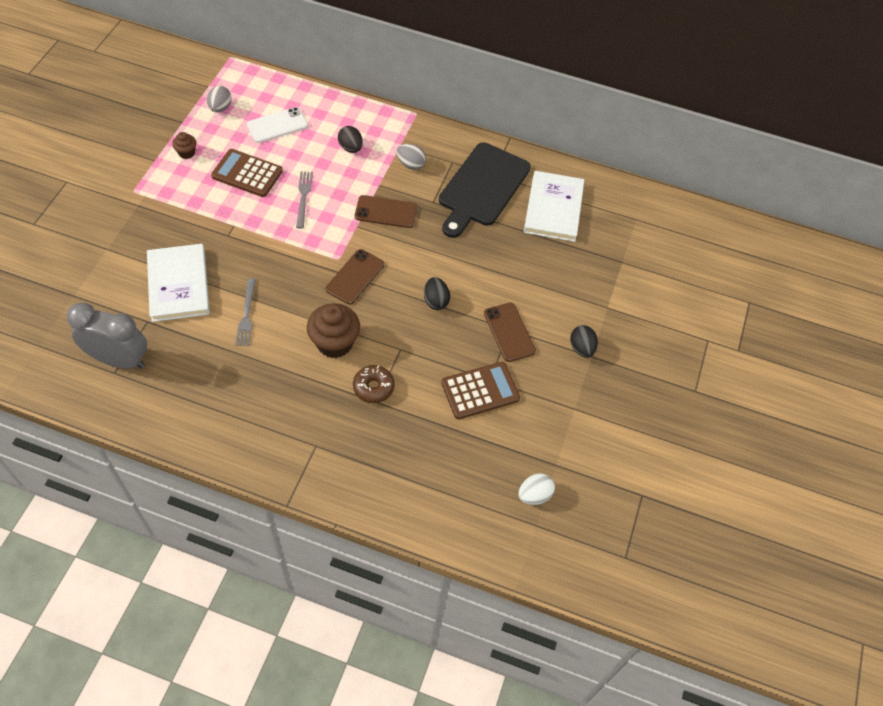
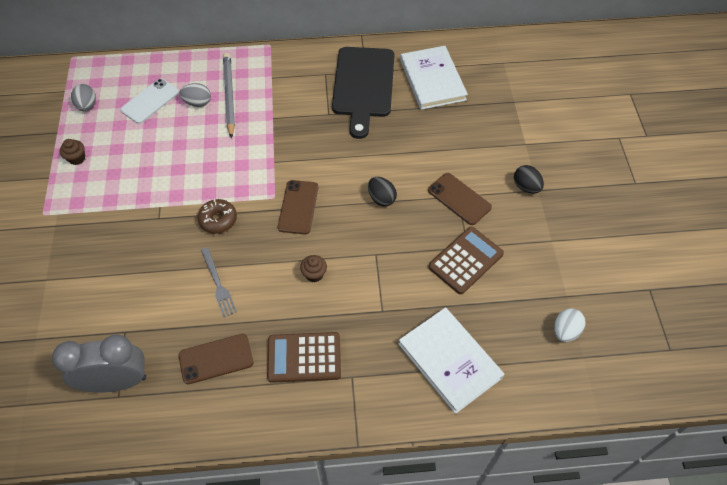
camera: 20 degrees left, 0 degrees up
(179, 284) = (137, 283): white book -> white book (450, 360)
(247, 174) = (146, 155): brown calculator -> brown calculator (304, 357)
(303, 197) = (211, 155): grey fork -> none
(334, 343) = (314, 274): brown cupcake -> brown cupcake, size x0.51
(351, 148) = (229, 96): black egg -> grey pencil
(373, 387) = (372, 299): brown donut -> brown donut (218, 220)
(386, 212) = (292, 139): brown phone -> brown phone (216, 359)
(411, 164) = (290, 89): grey egg -> grey egg (198, 103)

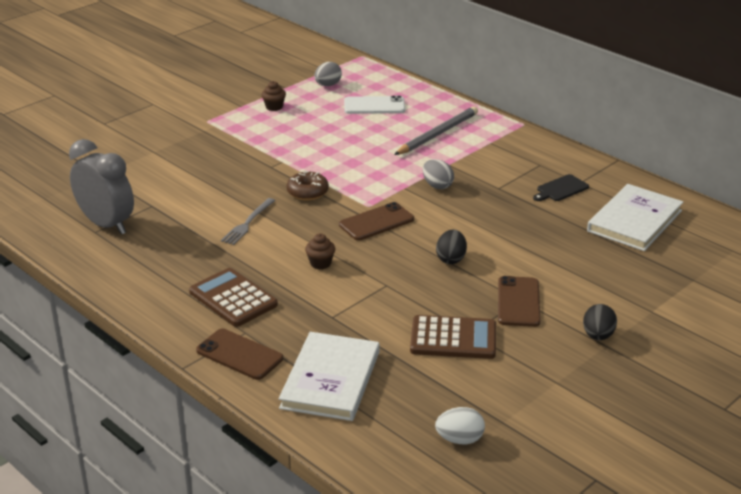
camera: 50 degrees right, 25 degrees down
(198, 103) = (407, 125): grey egg -> grey egg (437, 185)
(216, 359) = (179, 257): brown phone -> brown phone (239, 354)
(363, 86) = (560, 189): black cutting board -> black cutting board, size x0.42

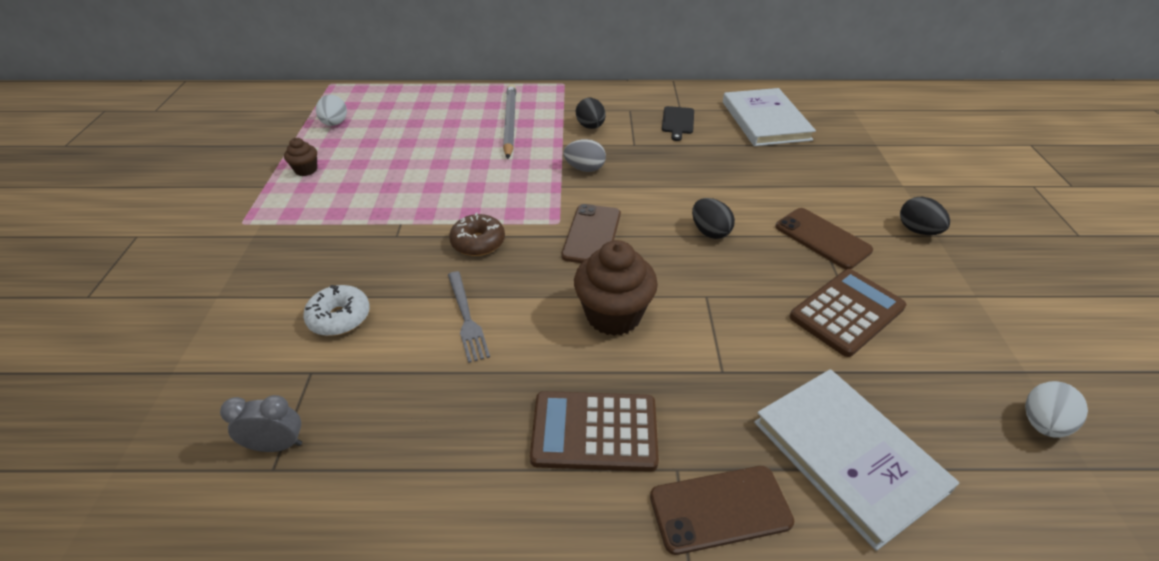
camera: 45 degrees left, 10 degrees up
(106, 224) = (277, 445): grey clock -> grey clock, size x0.50
(192, 190) = (339, 318): none -> white donut
(320, 263) = (613, 315): brown cupcake -> brown cupcake, size x1.97
(328, 85) = (335, 123): grey egg -> white egg
(374, 106) = (412, 123): white phone -> none
(489, 162) = (590, 127): none -> black egg

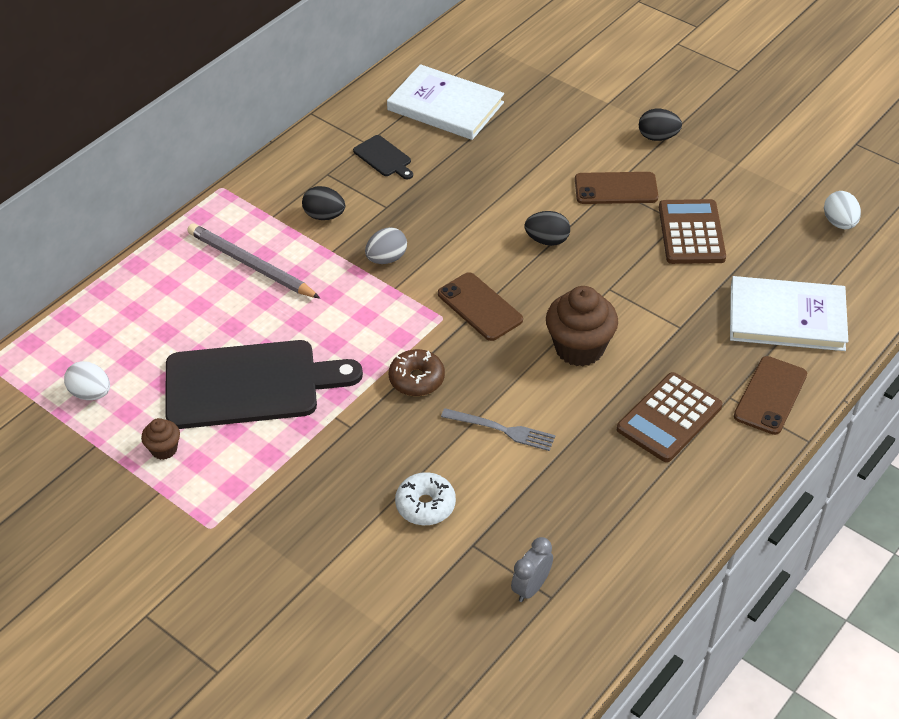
camera: 50 degrees left, 5 degrees up
(398, 173) = (250, 384): none -> black cutting board

